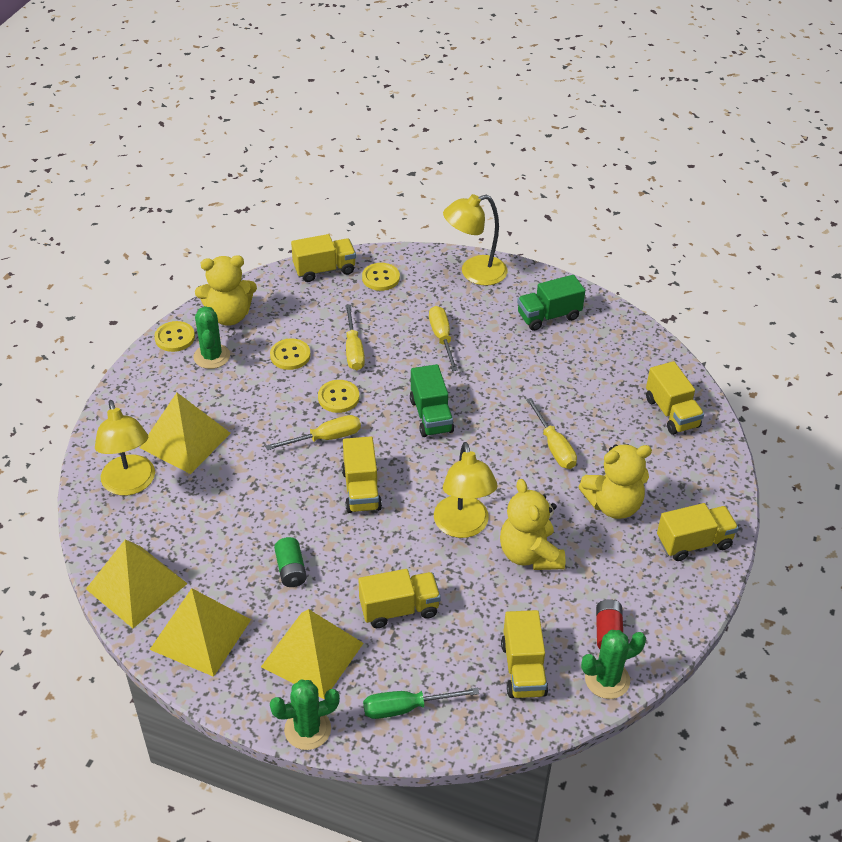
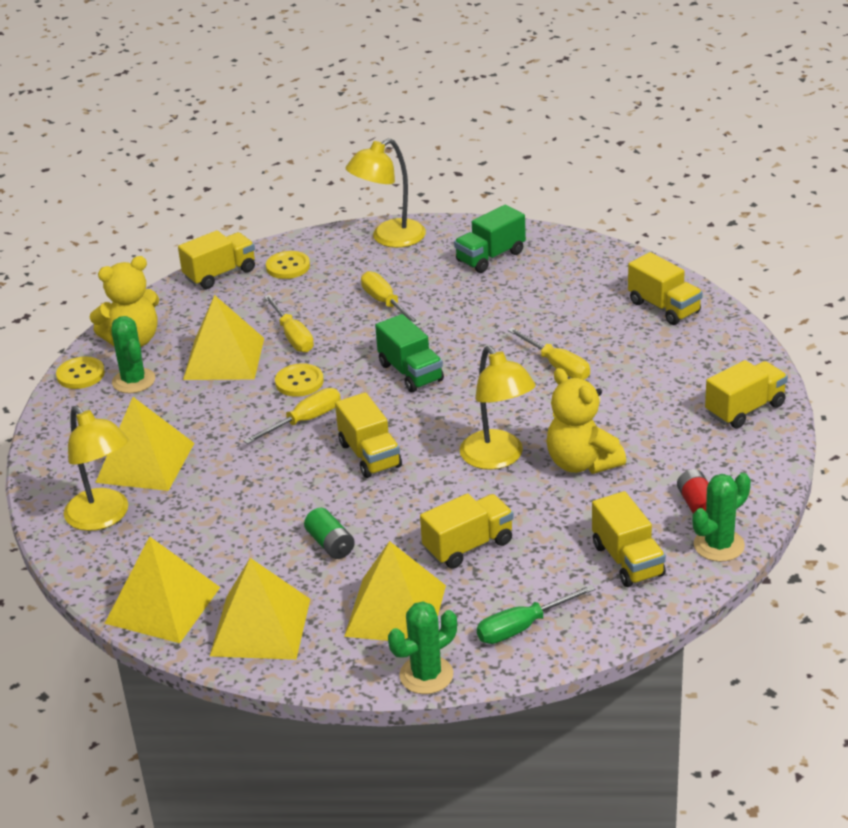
camera: 15 degrees left, 10 degrees down
(290, 355) = (224, 358): yellow button -> yellow pyramid
(613, 505) = (646, 399): yellow teddy bear -> none

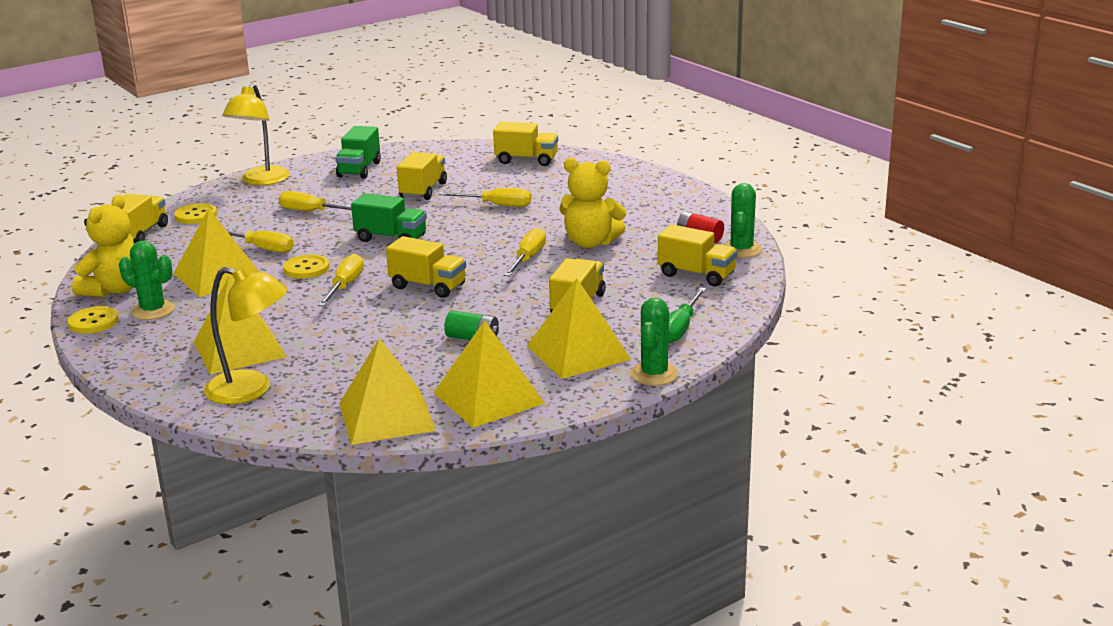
camera: 40 degrees left, 10 degrees down
(498, 458) = (528, 258): yellow lamp -> yellow screwdriver
(745, 409) = (656, 188): yellow truck -> yellow truck (423, 190)

